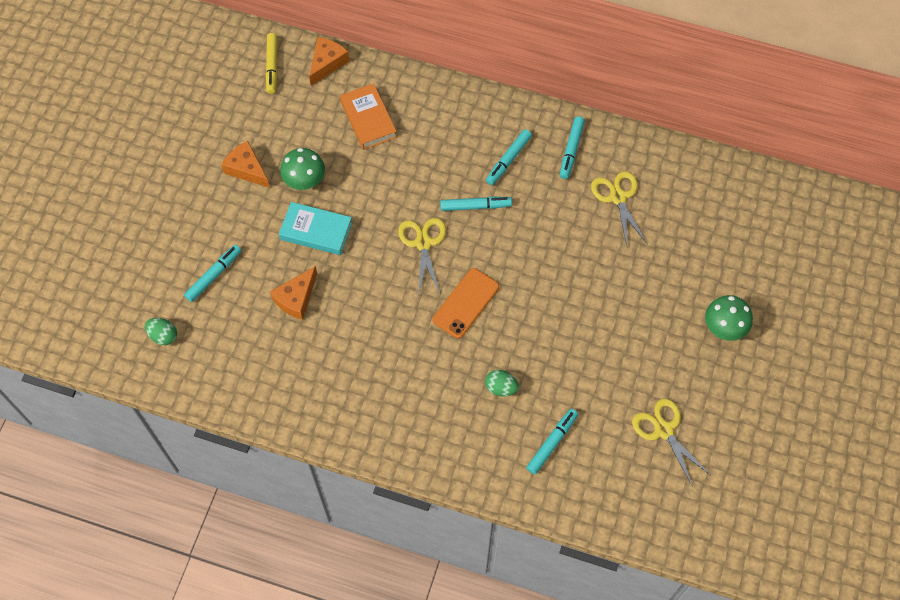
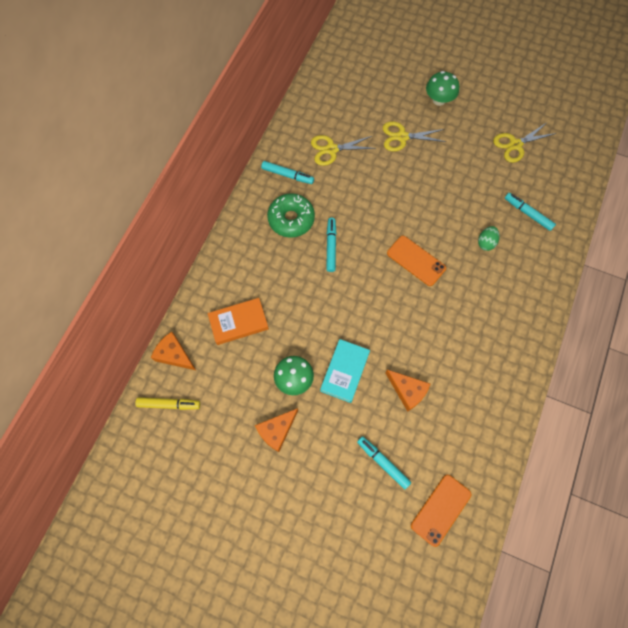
camera: 85 degrees left, 5 degrees up
(163, 336) = (441, 510): green egg -> orange phone
(423, 243) = (361, 287): yellow scissors -> yellow scissors (402, 137)
(508, 160) = (291, 219): turquoise marker -> green donut

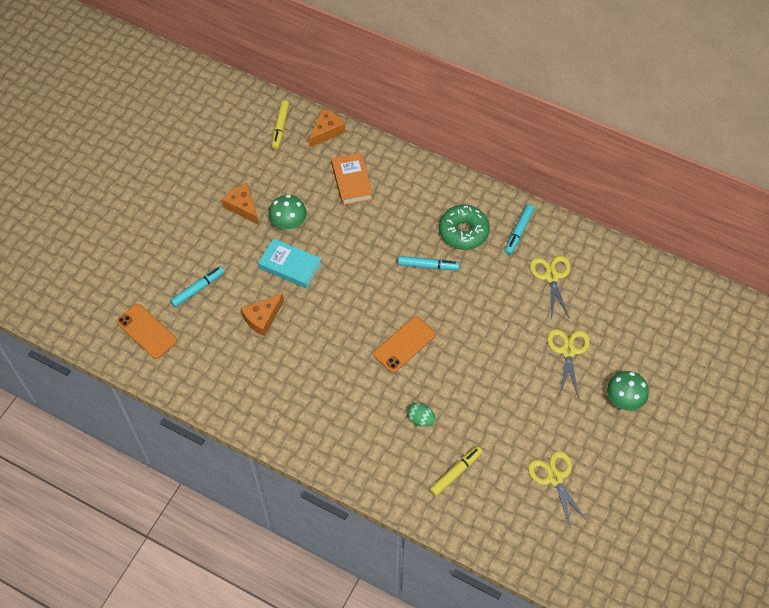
camera: 95 degrees right, 10 degrees down
(528, 214) = (455, 473): turquoise marker -> yellow marker

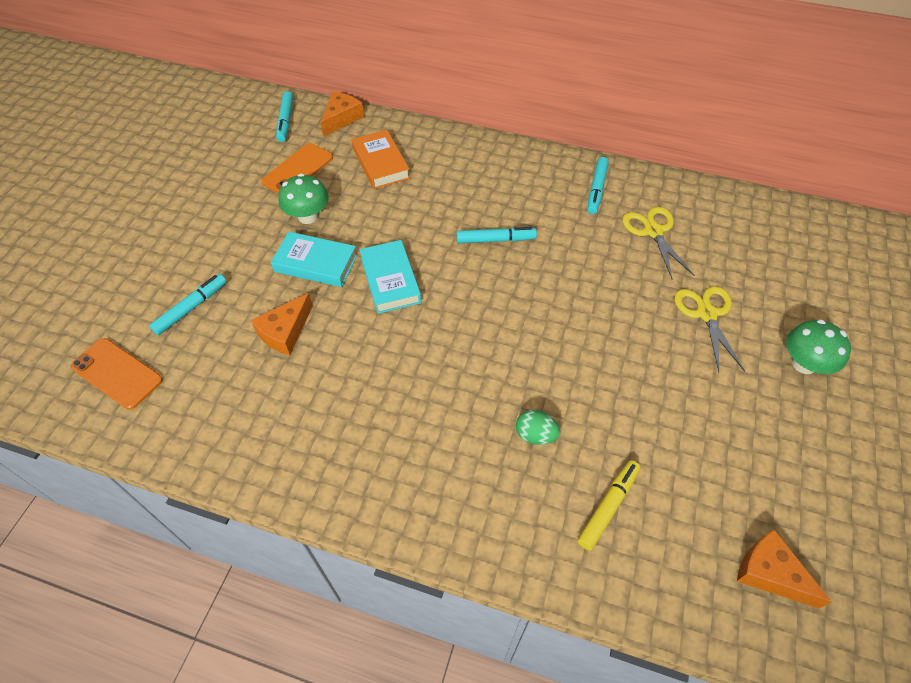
camera: 10 degrees left, 5 degrees down
(242, 207) = (246, 206): orange cheese -> orange cheese (770, 573)
(280, 127) = (286, 121): yellow marker -> turquoise marker
(343, 288) = (390, 280): none -> turquoise book
(404, 344) = (488, 337): orange phone -> orange phone (298, 170)
(463, 232) = (530, 198): green donut -> none
(555, 478) = (755, 489): yellow scissors -> none

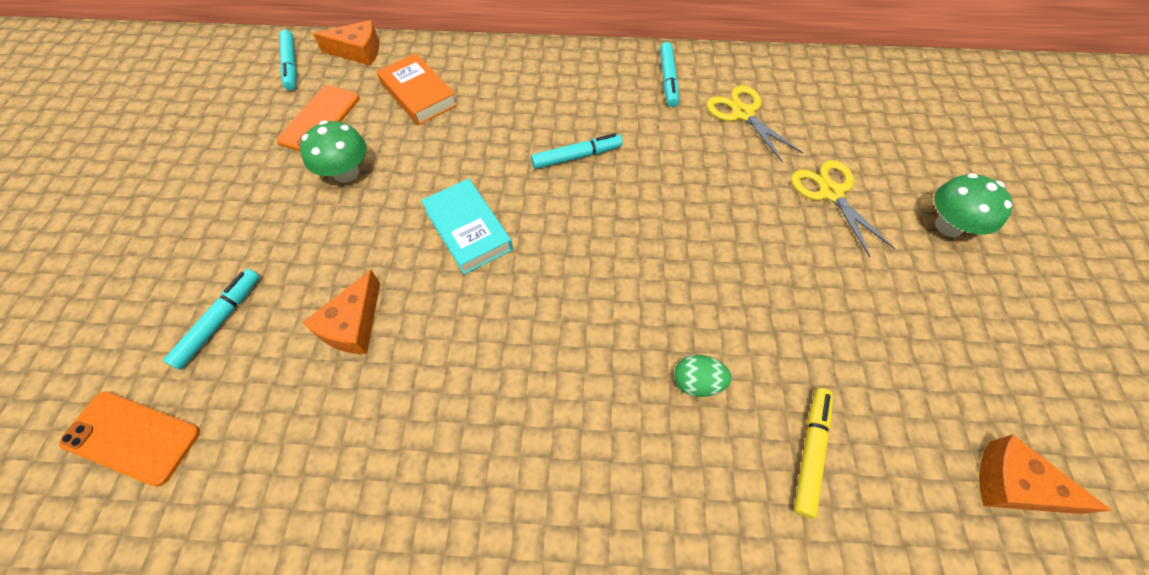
camera: 15 degrees left, 5 degrees up
(316, 263) = (370, 228): turquoise book -> none
(341, 119) = (358, 51): orange cheese -> orange cheese turned 75 degrees clockwise

